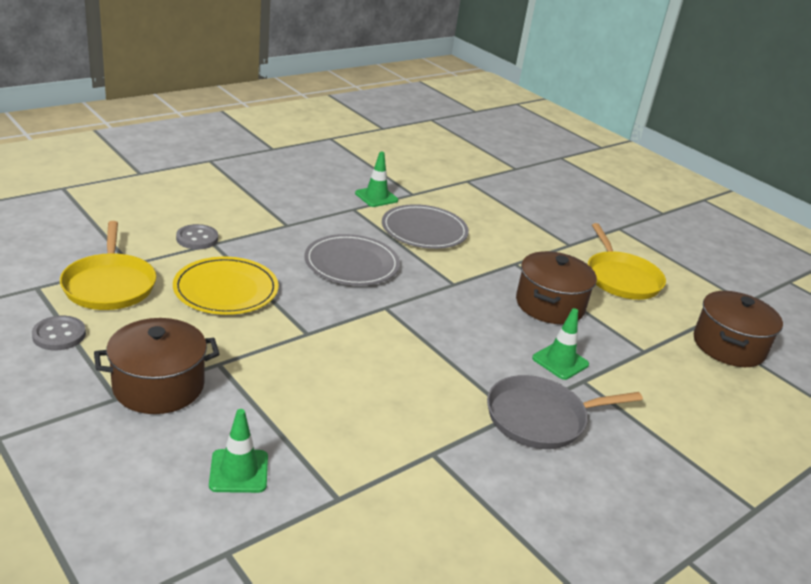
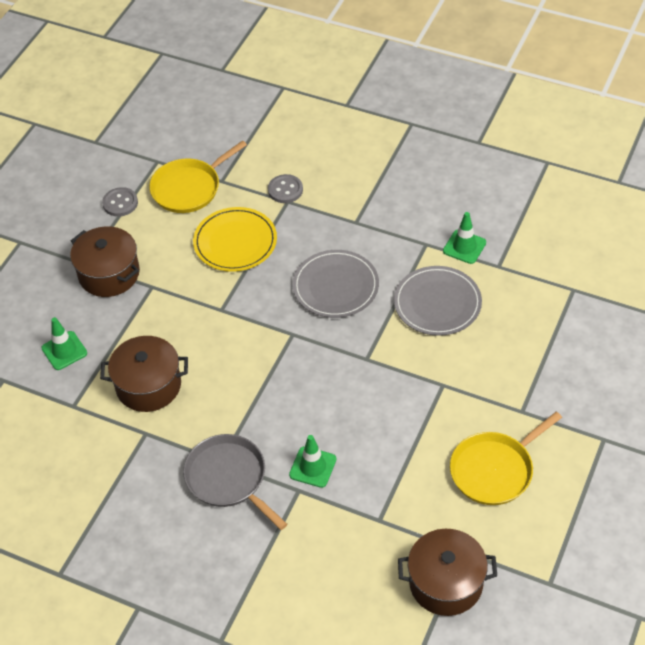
camera: 70 degrees right, 20 degrees up
(550, 305) = (394, 433): brown pot -> brown pot (148, 385)

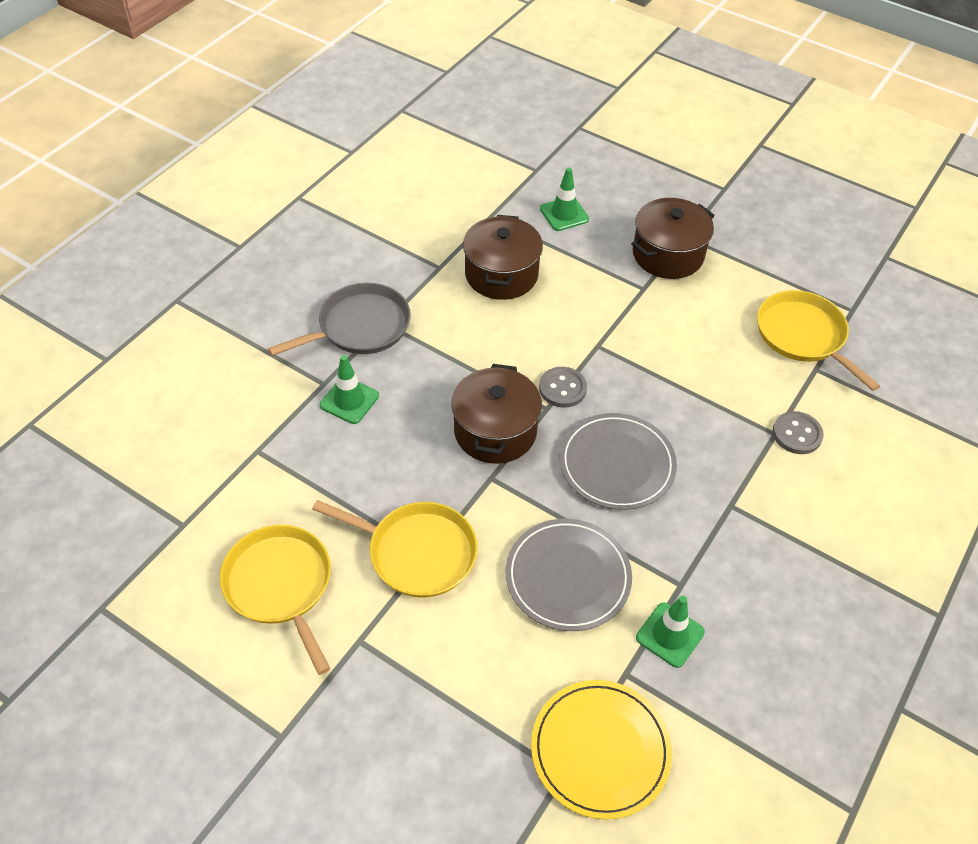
camera: 95 degrees right, 0 degrees up
(120, 203) = (780, 271): grey button -> grey button (562, 388)
(235, 242) = (706, 371): yellow plate -> yellow plate (600, 750)
(443, 392) = (417, 552): none -> yellow pan
(446, 583) = (151, 499): brown pot -> brown pot (495, 431)

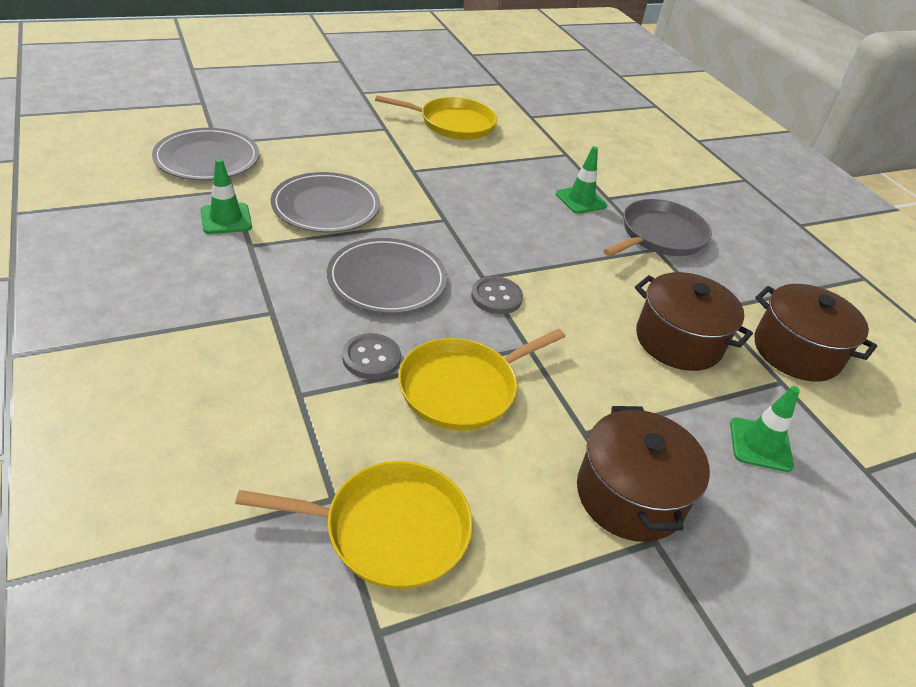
camera: 120 degrees right, 10 degrees down
(360, 327) = (659, 236): grey pan -> grey pan turned 135 degrees counterclockwise
(417, 552) = (420, 168): yellow pan -> yellow pan (463, 388)
(495, 431) = (486, 242): brown pot -> brown pot (796, 351)
(600, 750) = (207, 158): yellow plate -> grey plate
(797, 434) = (279, 410): grey button -> grey button (371, 358)

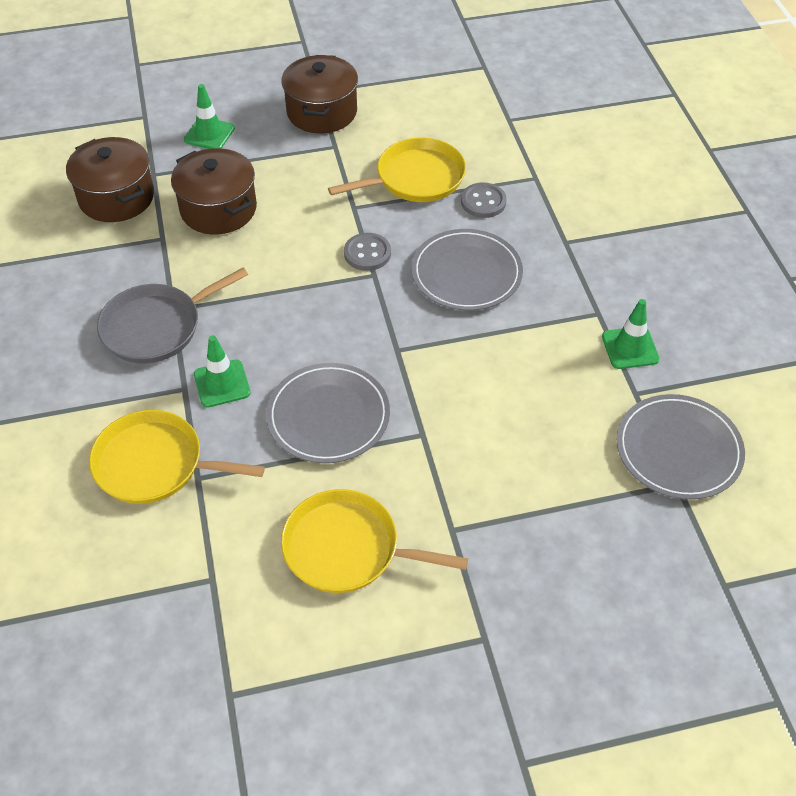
camera: 165 degrees left, 10 degrees up
(326, 206) = (528, 368): grey plate -> grey plate (328, 416)
(389, 530) = (476, 104): yellow pan -> yellow pan (155, 464)

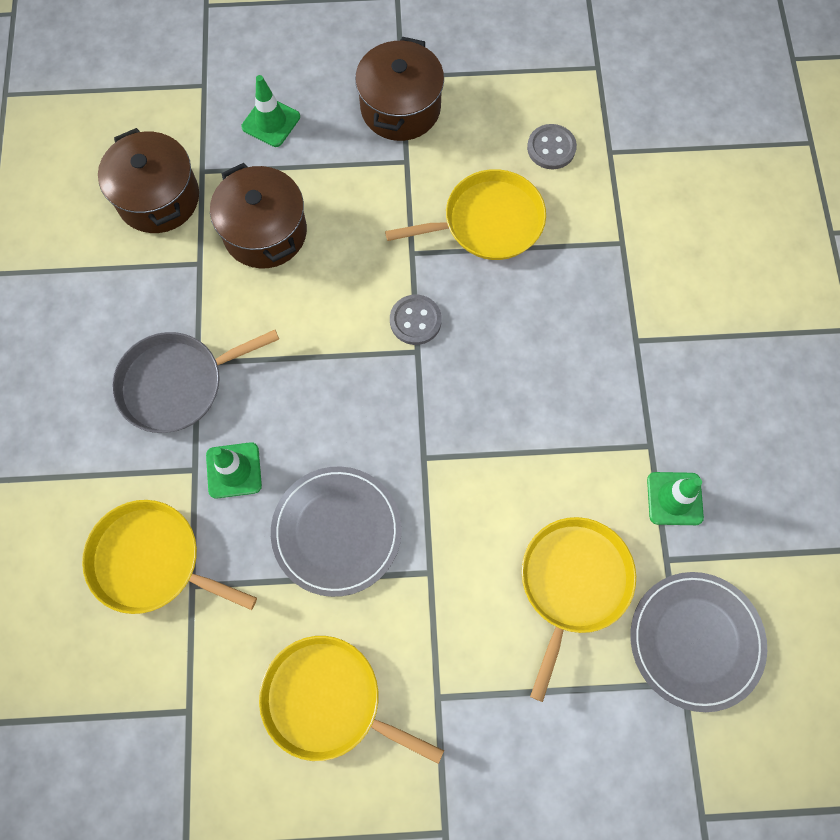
camera: 10 degrees right, 20 degrees up
(466, 273) = (518, 366): grey plate -> none
(483, 202) = (556, 268): grey button -> grey button (551, 148)
(556, 423) = (573, 583): none -> yellow pan

